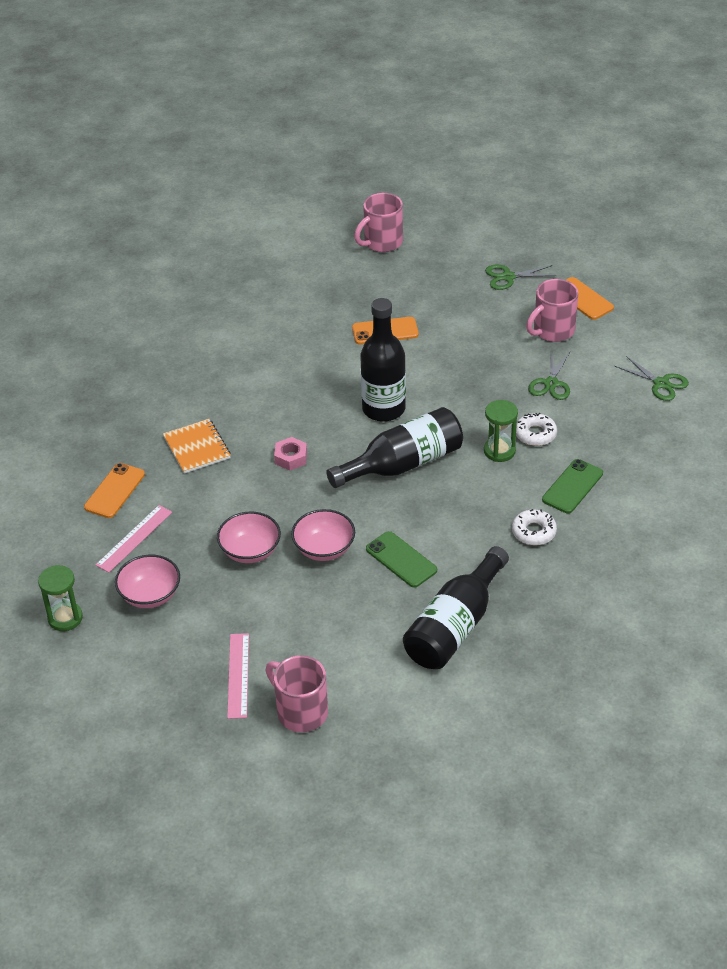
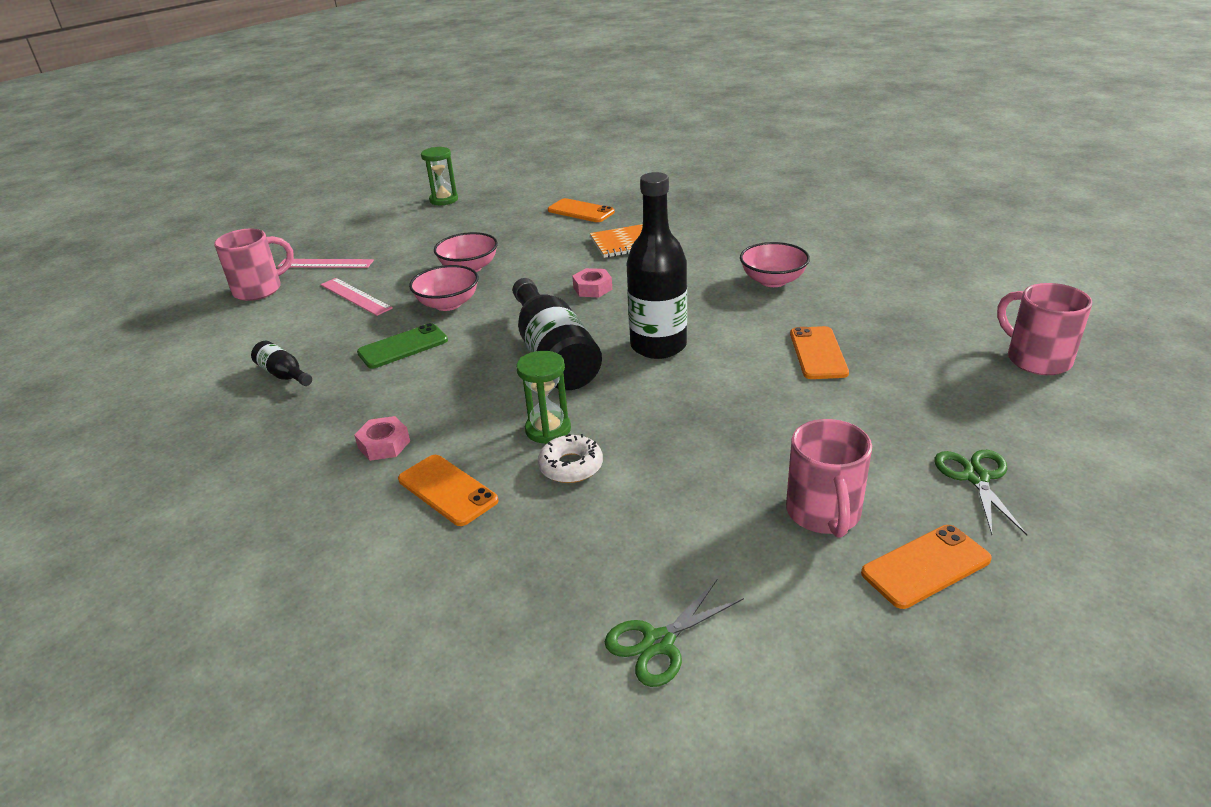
camera: 100 degrees right, 10 degrees down
(134, 538) = (516, 220): pink ruler -> pink ruler (355, 296)
(150, 595) = (445, 228): pink bowl -> pink bowl (773, 281)
(454, 626) = (284, 374): black bottle -> black bottle, size x0.47
(533, 532) = (384, 444): white donut -> pink nut
(551, 383) = (683, 495): green scissors -> none
(552, 331) = (823, 514): pink mug -> pink mug turned 150 degrees counterclockwise
(572, 486) = (447, 490): green phone -> orange phone

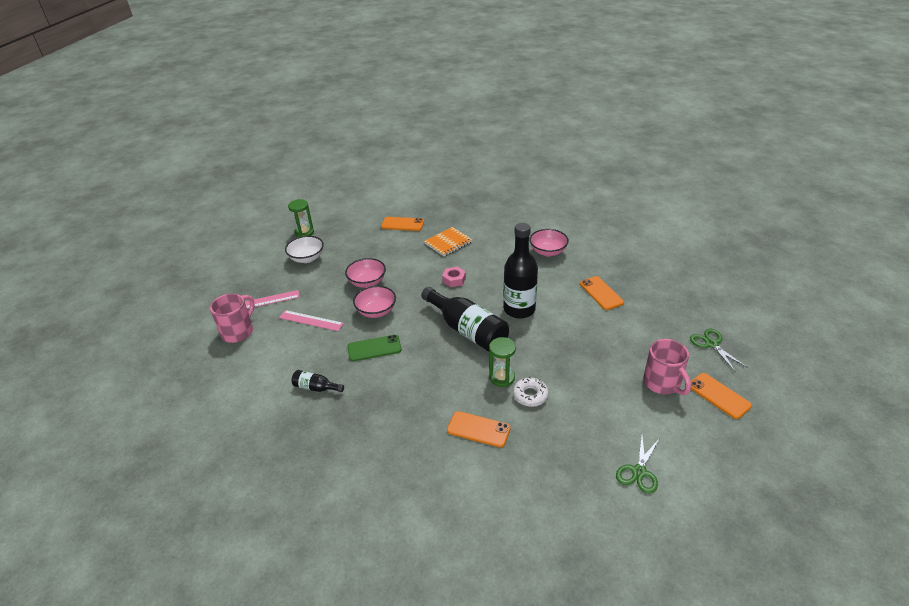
camera: 25 degrees left, 5 degrees up
(384, 444) = (420, 414): pink nut -> none
(403, 346) = (374, 348): green phone -> green phone turned 45 degrees clockwise
(419, 228) = (307, 258): none -> white bowl
(925, 566) = (718, 396): orange phone -> orange phone turned 75 degrees counterclockwise
(1036, 359) = (698, 271): pink mug -> none

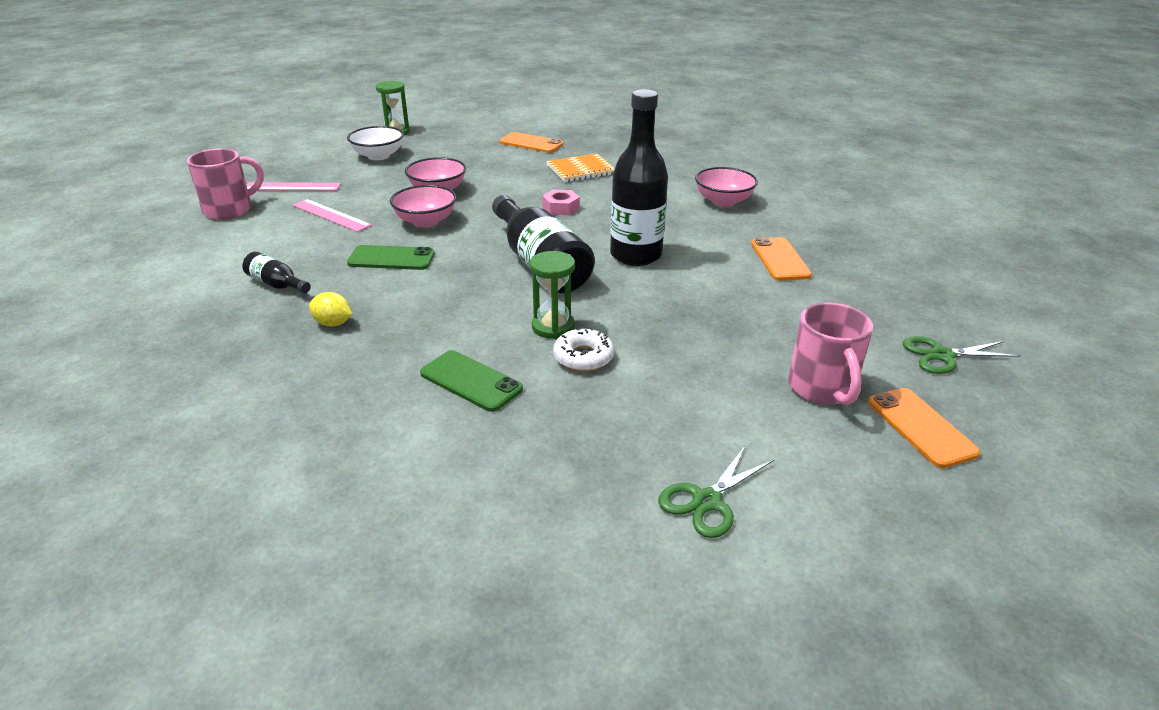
camera: 15 degrees right, 5 degrees down
(372, 409) = (333, 323): none -> yellow lemon
(478, 429) = (471, 381): orange phone -> green phone
(711, 344) = (942, 355): green scissors -> green scissors turned 90 degrees counterclockwise

